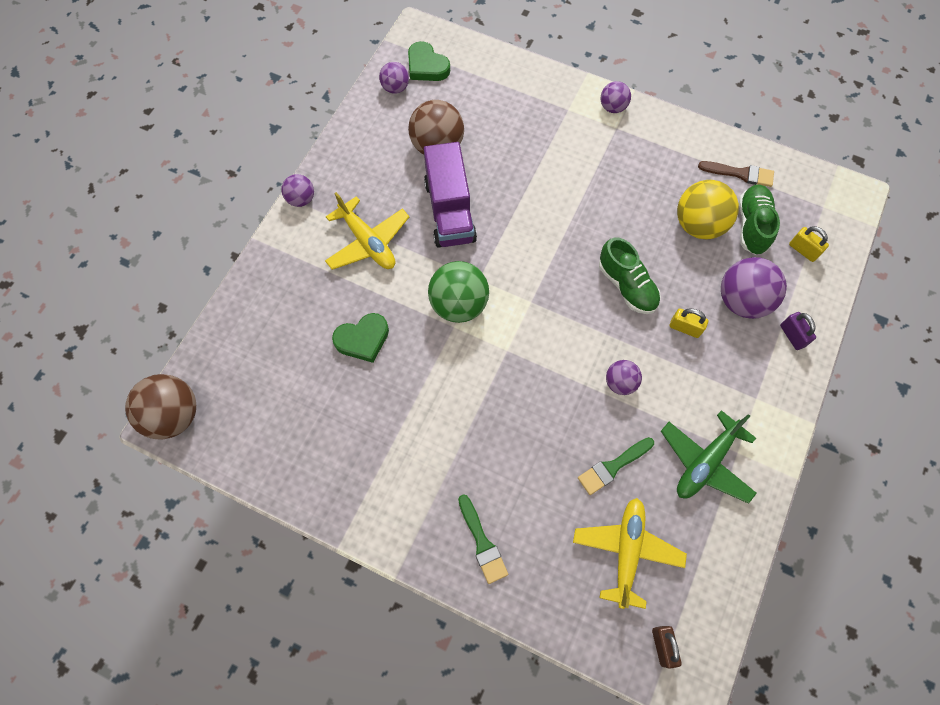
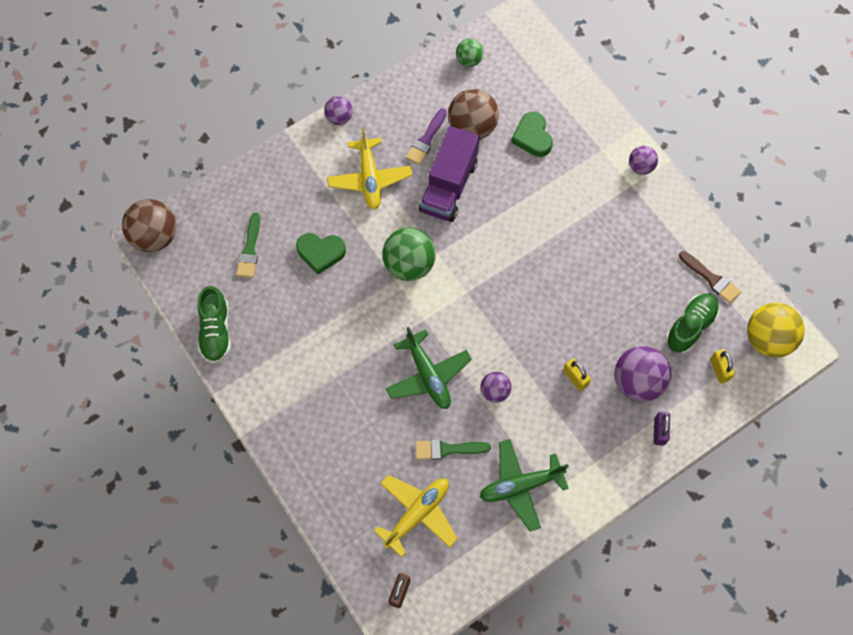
camera: 30 degrees right, 0 degrees up
(395, 88) = (469, 60): purple ball -> green ball
(400, 178) = (426, 140): none -> purple brush
(426, 66) = (506, 54): green heart -> green heart (532, 137)
(482, 543) = (317, 448): green brush -> green brush (250, 249)
(546, 403) = (428, 375): none -> green plane
(627, 286) = (551, 320): green shoe -> green shoe (216, 331)
(698, 225) = (645, 302): yellow ball -> yellow ball (767, 339)

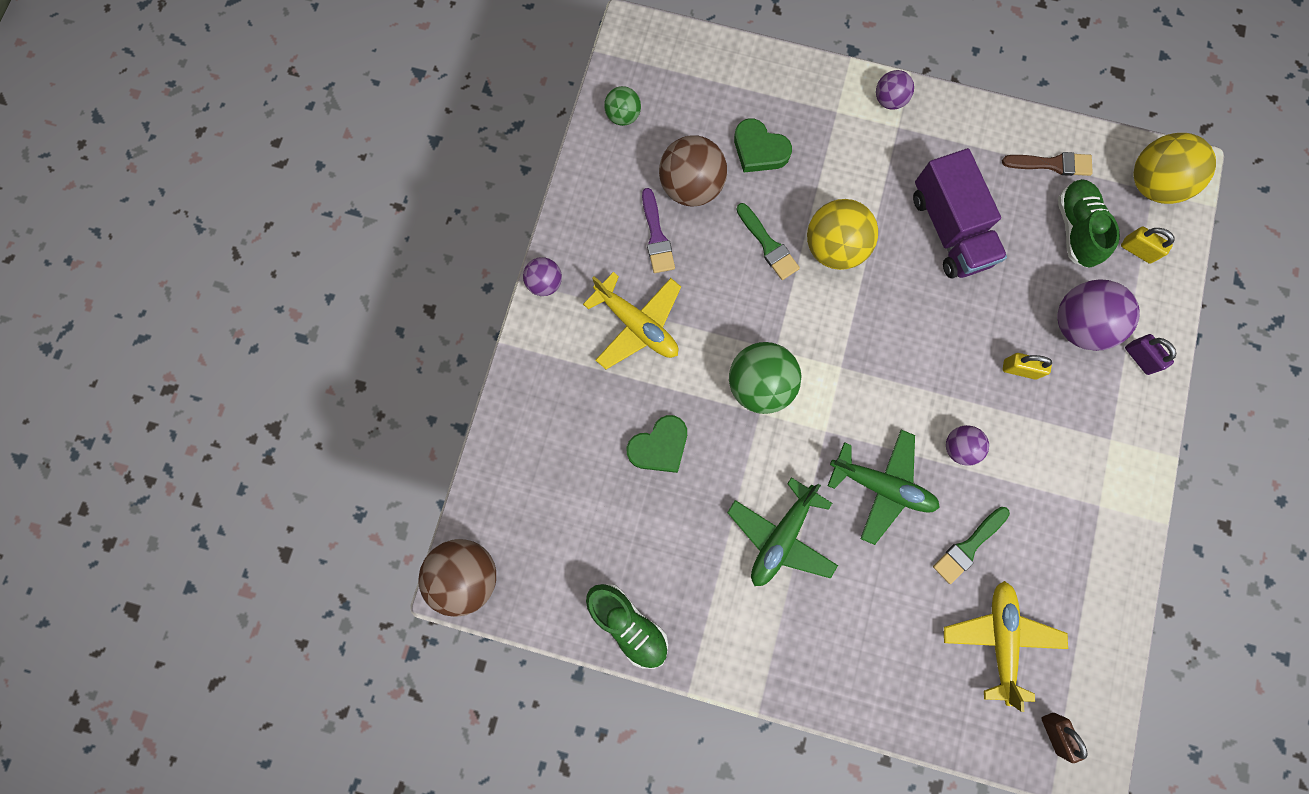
camera: 40 degrees left, 10 degrees up
(250, 249) = (582, 505): green brush -> green brush (768, 245)
(448, 186) = (724, 269): purple truck -> purple truck (949, 229)
(520, 486) = (1067, 523): green plane -> green plane (781, 536)
(526, 224) = (834, 247): none -> yellow ball

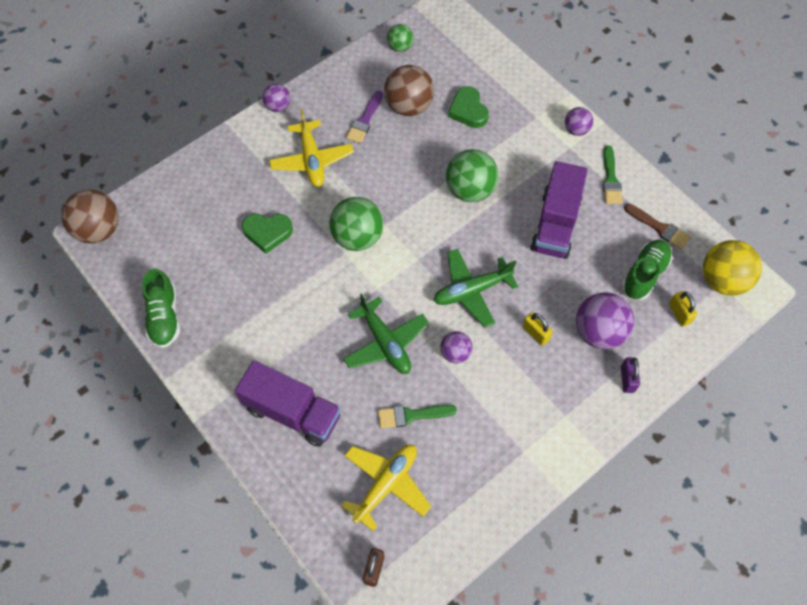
camera: 35 degrees right, 15 degrees down
(768, 245) = (429, 164): green brush -> green brush (610, 179)
(781, 536) = (297, 329): green plane -> green plane (471, 291)
(834, 247) = (470, 190): yellow ball -> green ball
(849, 631) = (292, 412): none -> purple truck

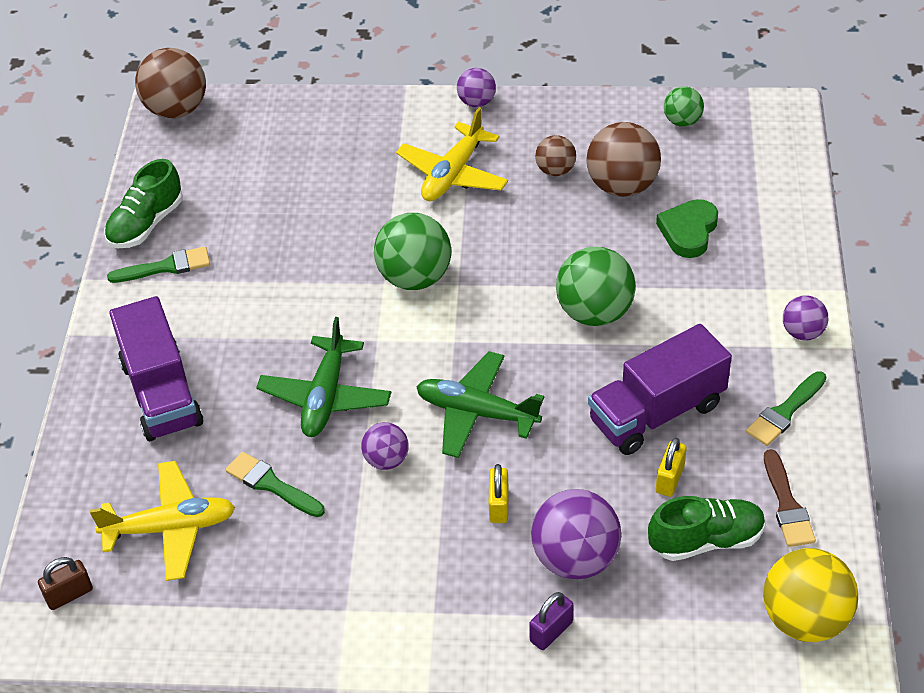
camera: 45 degrees right, 15 degrees down
(207, 334) = (166, 267): none -> green brush
(267, 233) = (328, 213): green heart -> none
(365, 120) = (555, 170): purple brush -> brown ball
(679, 313) = (701, 613): yellow padlock -> yellow padlock (669, 479)

